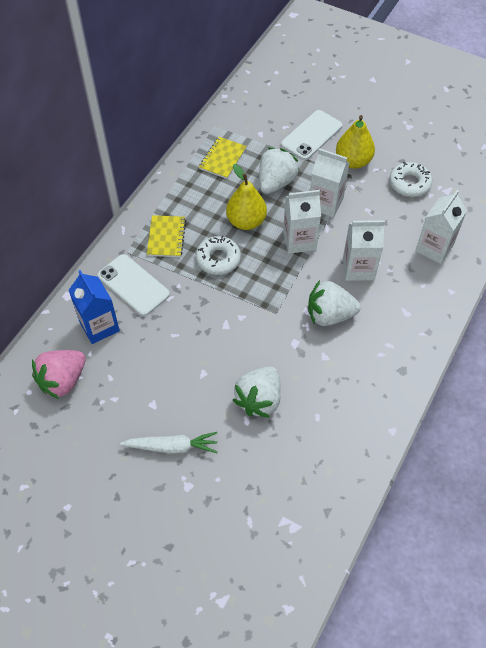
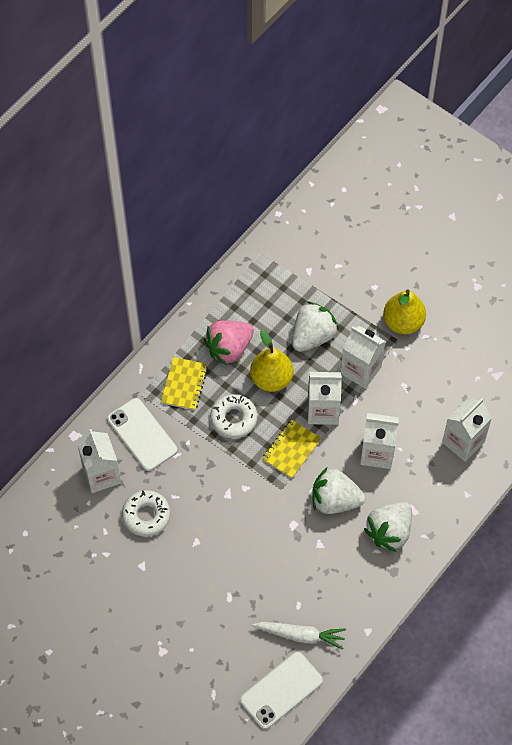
camera: 10 degrees right, 5 degrees up
(63, 380) = (59, 527): pink strawberry -> pink strawberry (229, 348)
(99, 326) = (101, 475): blue carton -> white carton
(172, 447) = (154, 611): white carrot -> white carrot (300, 635)
(222, 159) = (261, 297): yellow notebook -> yellow notebook (291, 449)
(259, 399) = (245, 578): white strawberry -> white strawberry (389, 531)
(311, 135) = (365, 281): white phone -> white phone (281, 690)
(409, 183) = (458, 360): white donut -> white donut (146, 515)

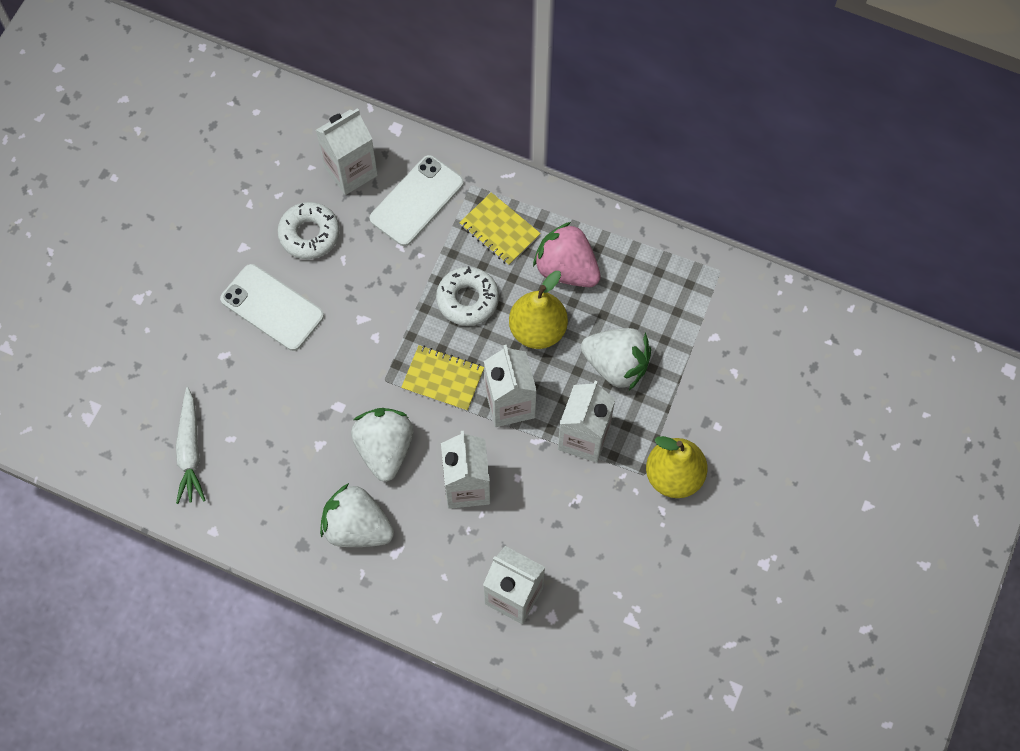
camera: 75 degrees right, 5 degrees up
(184, 384) = (499, 230): yellow notebook -> yellow notebook turned 45 degrees clockwise
(281, 690) = (113, 445): white phone -> white phone (272, 307)

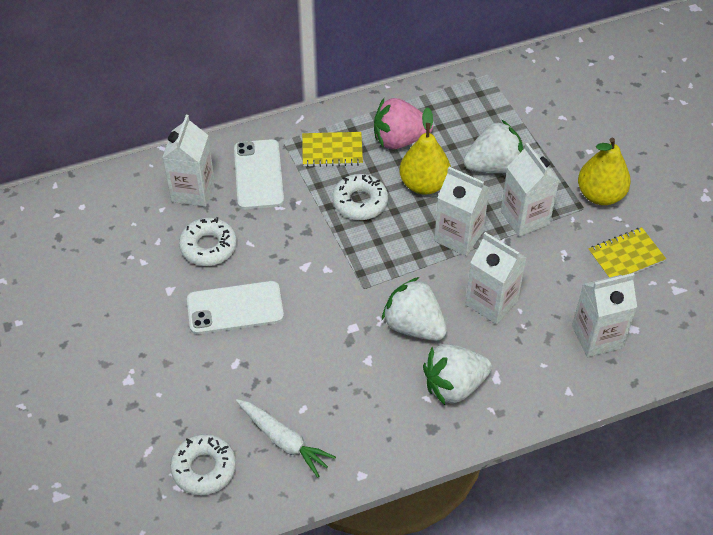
camera: 45 degrees left, 15 degrees down
(116, 419) = (204, 468): none -> white donut
(443, 379) = (400, 257): yellow notebook -> yellow notebook (626, 256)

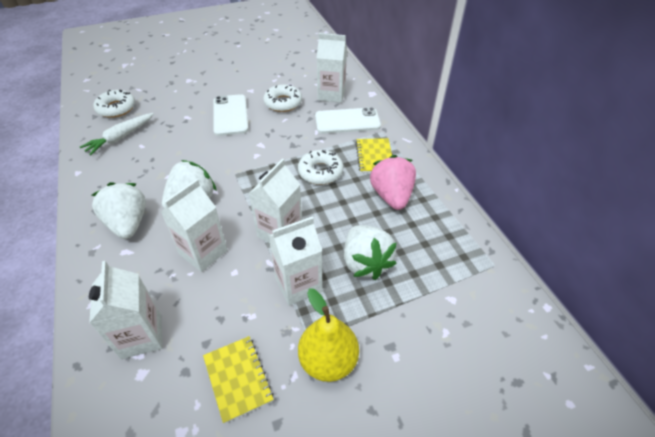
camera: 90 degrees right, 5 degrees down
(424, 184) = (340, 211): yellow pear -> none

